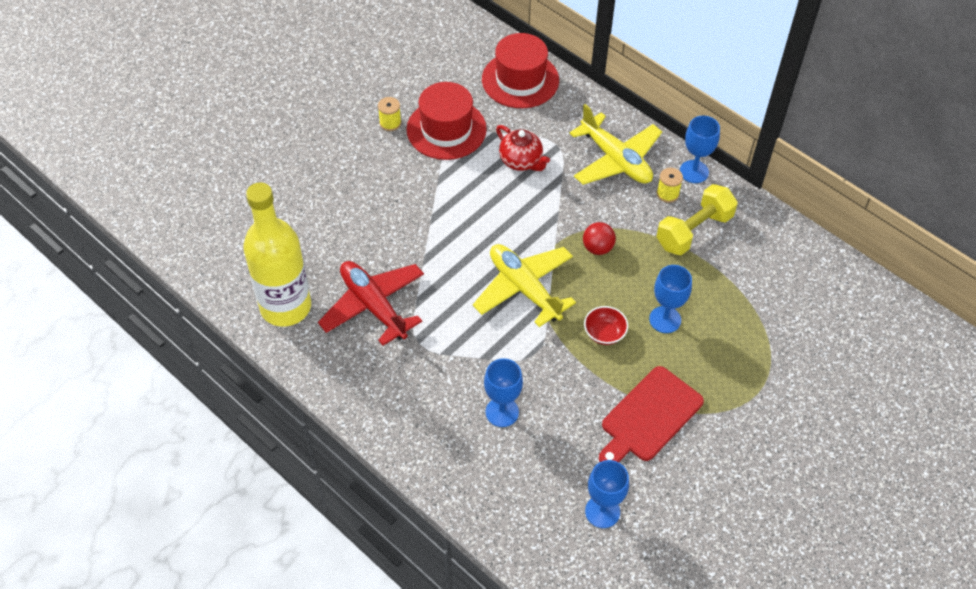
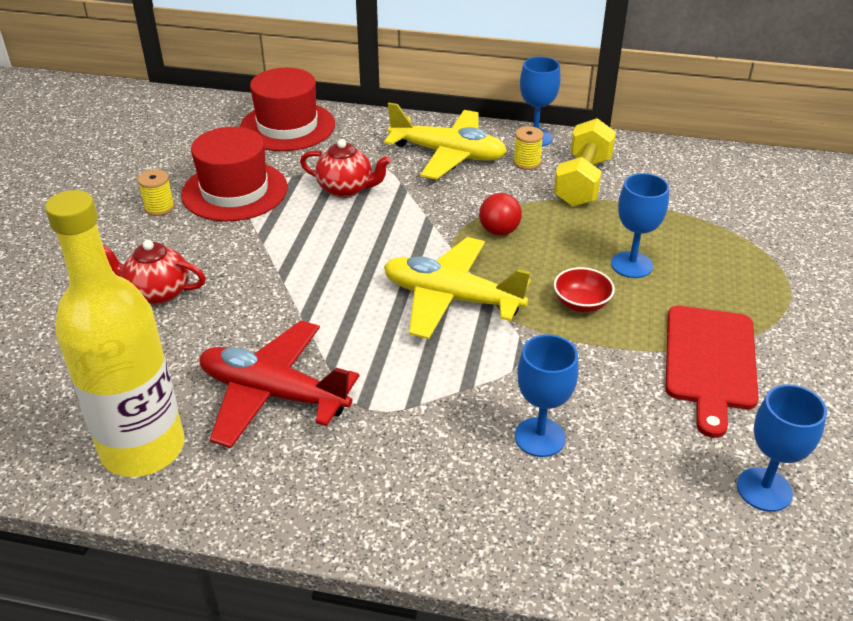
camera: 30 degrees left, 15 degrees down
(351, 197) = (157, 292): none -> red teapot

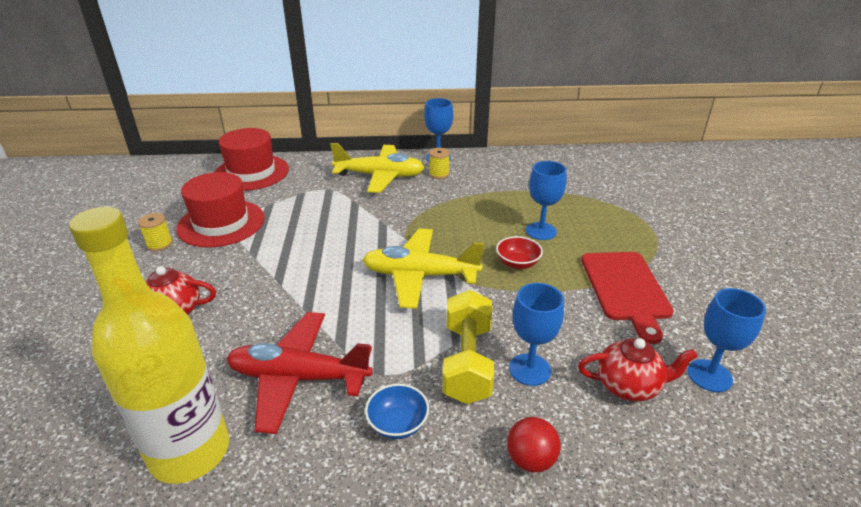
camera: 15 degrees left, 5 degrees down
(346, 189) = (311, 209): red teapot -> red teapot (629, 386)
(365, 466) = (397, 424): none -> blue bowl
(499, 231) = (437, 222): red ball -> red ball (530, 460)
(582, 182) = (483, 181): yellow dumbbell -> yellow dumbbell (467, 362)

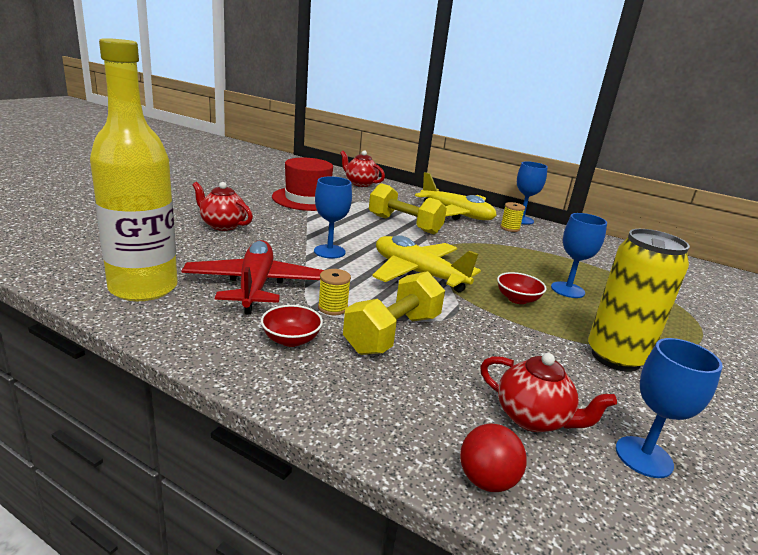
camera: 30 degrees right, 10 degrees down
(159, 244) = (256, 195): yellow spool -> yellow spool (333, 308)
(251, 172) = (360, 183): red hat -> red teapot
(298, 378) = (255, 286): red plane -> red plane turned 45 degrees clockwise
(349, 215) = (404, 224): none -> yellow dumbbell
(397, 424) = (291, 340): blue bowl -> red bowl
(529, 369) = (443, 362): blue goblet -> blue goblet (329, 251)
(530, 460) = (370, 413): red ball -> red ball (486, 480)
(625, 289) = (615, 357): red cutting board -> yellow can

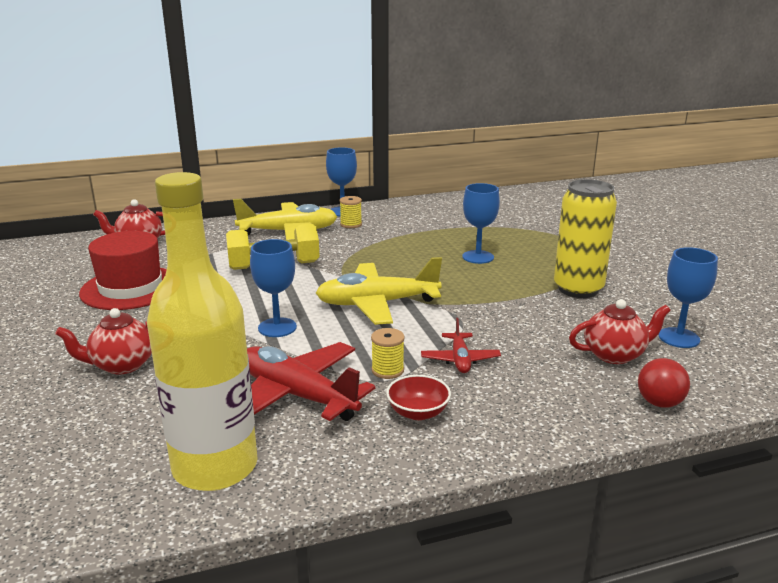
camera: 45 degrees left, 0 degrees up
(393, 334) = (460, 360): yellow dumbbell -> red plane
(517, 299) = (468, 283): red bowl -> none

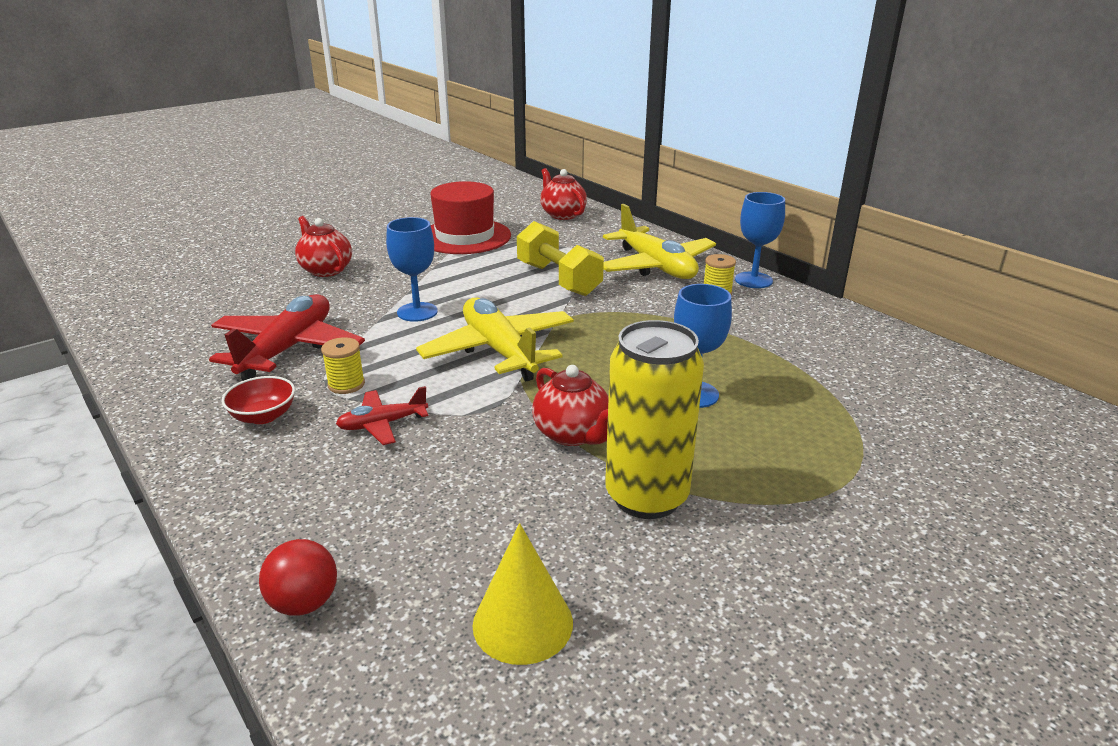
camera: 70 degrees right, 5 degrees up
(215, 467) = (175, 341): yellow bottle -> none
(614, 355) = (436, 550): red teapot -> red teapot (573, 434)
(679, 338) = (522, 623): blue goblet -> yellow cone

